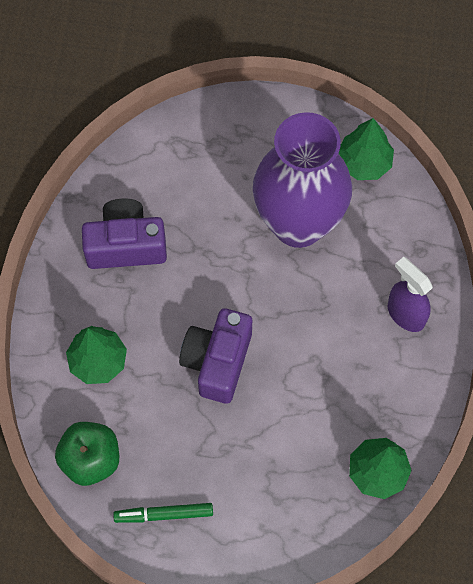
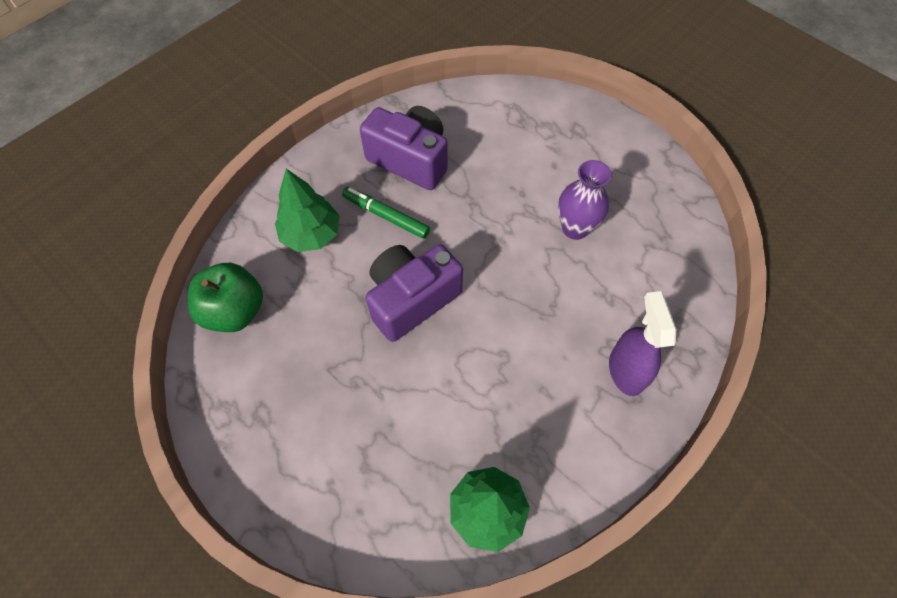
camera: 35 degrees right, 5 degrees down
(164, 514) = (253, 404): green marker -> green marker (386, 216)
(298, 223) = (575, 228): purple vase -> purple vase, size x0.46
(364, 163) = (674, 213): green tree -> none

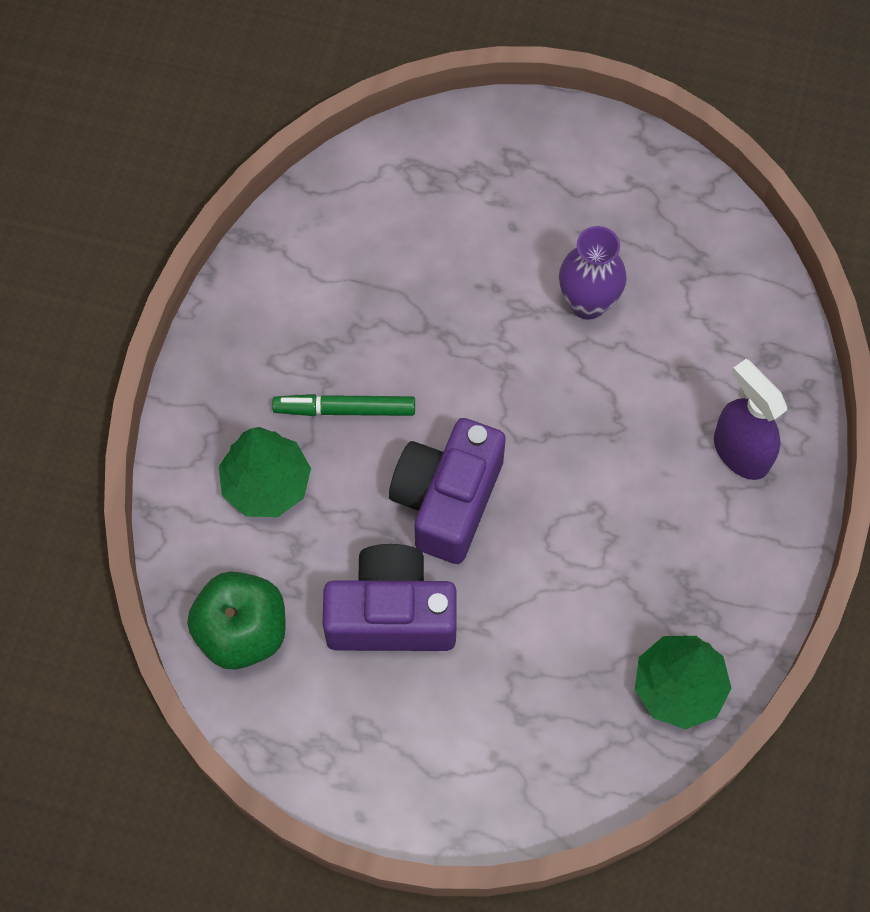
camera: 30 degrees left, 5 degrees up
(410, 160) = (324, 314): purple camera -> purple camera (391, 614)

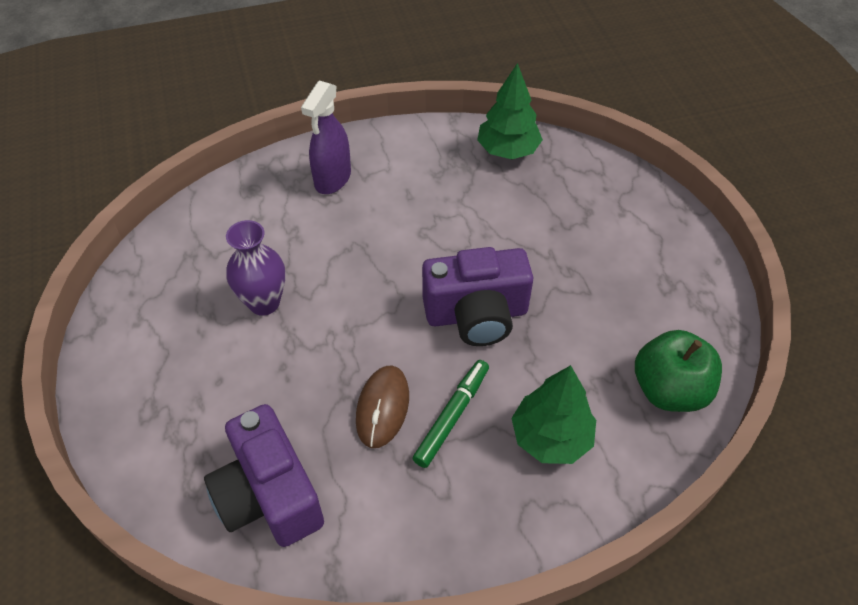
camera: 120 degrees left, 15 degrees down
(345, 409) = (452, 416): green marker -> green marker turned 120 degrees counterclockwise
(391, 614) = (582, 307): purple camera -> purple camera (269, 495)
(393, 353) = (382, 408): none -> brown mouse

